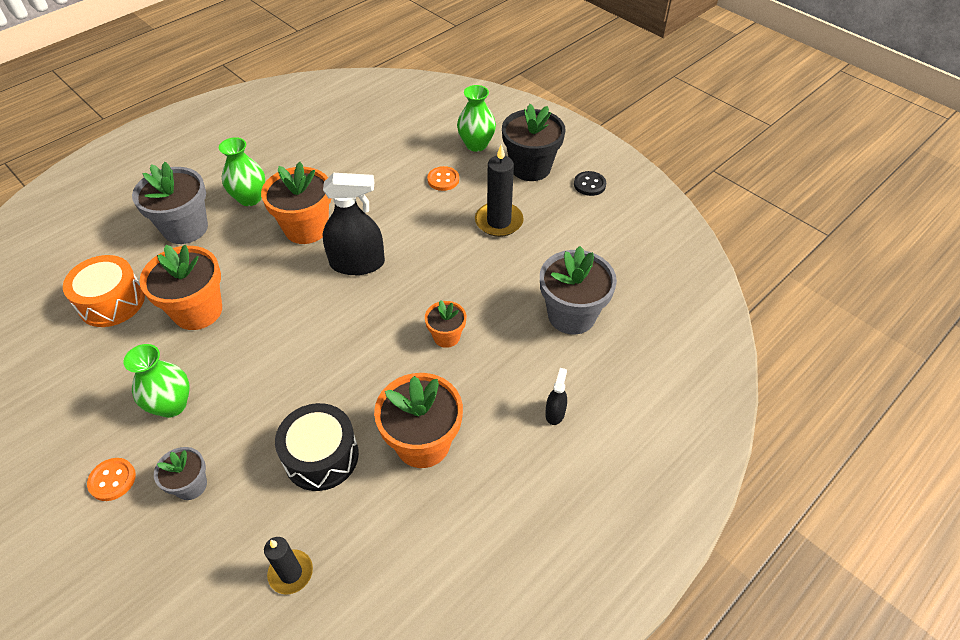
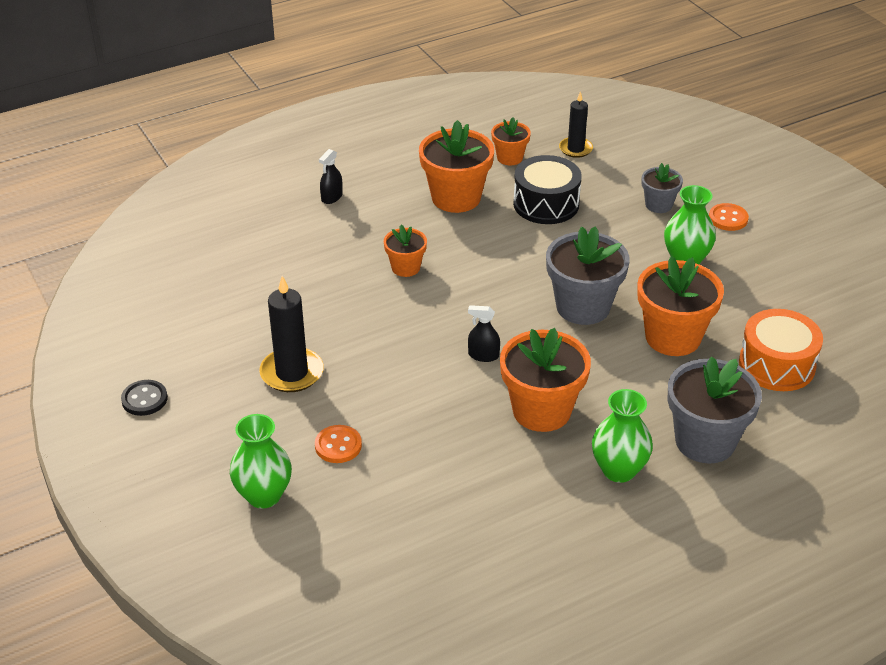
camera: 165 degrees left, 10 degrees down
(357, 263) = (483, 355): black spray bottle -> black spray bottle, size x0.46
(374, 532) = (509, 158): none -> orange flower pot
(530, 167) = (207, 440): black flower pot -> none
(571, 315) = (268, 263): grey flower pot -> grey flower pot (583, 307)

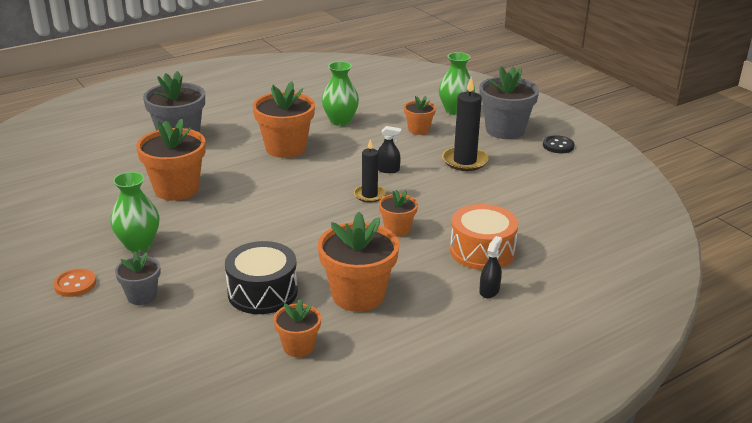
camera: 175 degrees right, 10 degrees down
(338, 445) = (418, 130): orange button -> orange flower pot
(483, 355) = (326, 174): black spray bottle -> black spray bottle (388, 170)
(575, 149) = (216, 363): black candle -> black candle (369, 195)
(583, 307) = (243, 206): grey flower pot -> grey flower pot (505, 130)
(618, 470) = (240, 125): green vase -> green vase (340, 121)
(777, 365) = (104, 176): orange drum -> orange drum (482, 251)

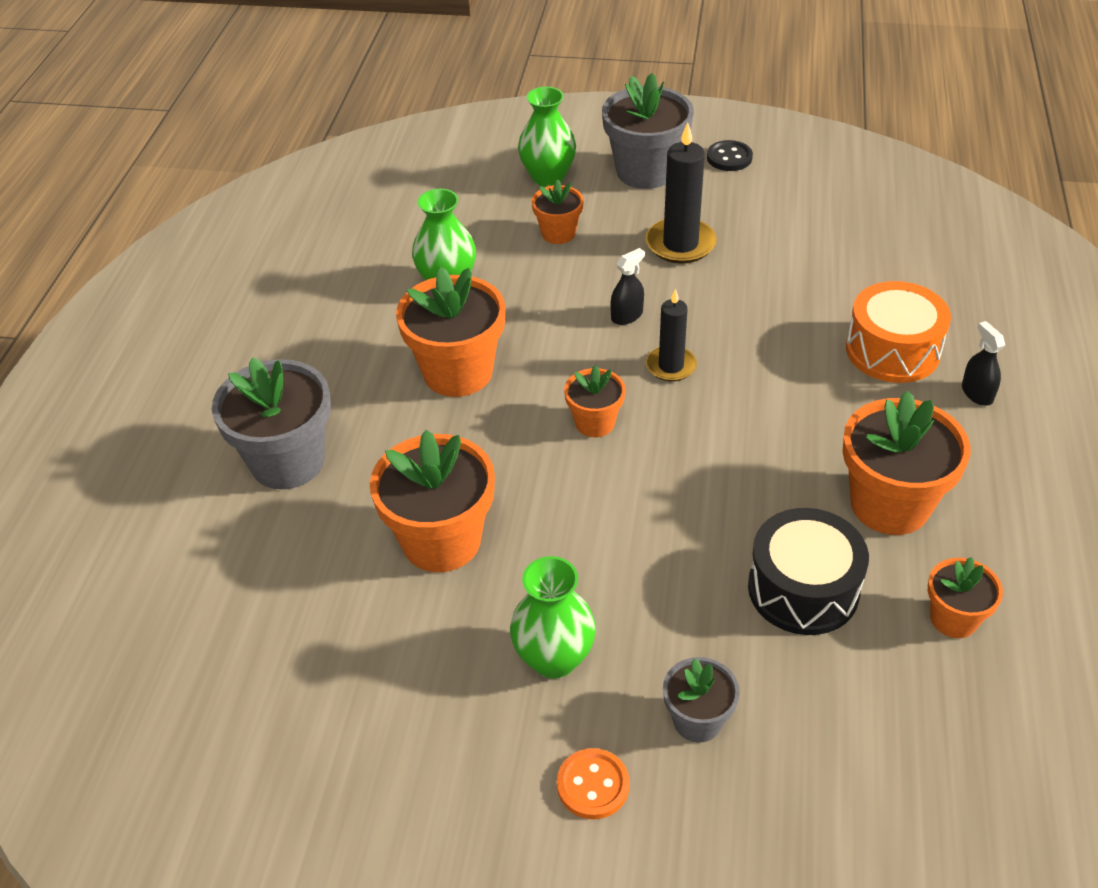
camera: 45 degrees left, 15 degrees up
(397, 229) = (777, 389): orange flower pot -> orange flower pot (595, 423)

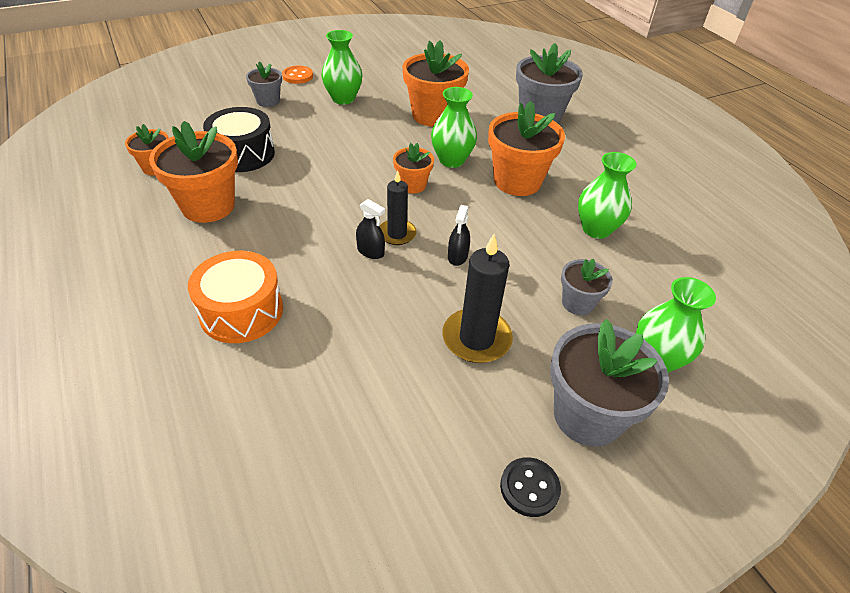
camera: 140 degrees right, 0 degrees up
(505, 439) = (451, 160): none -> green vase
(558, 233) = (577, 303): orange flower pot -> grey flower pot
(977, 393) = (162, 301): black spray bottle -> black spray bottle (370, 251)

